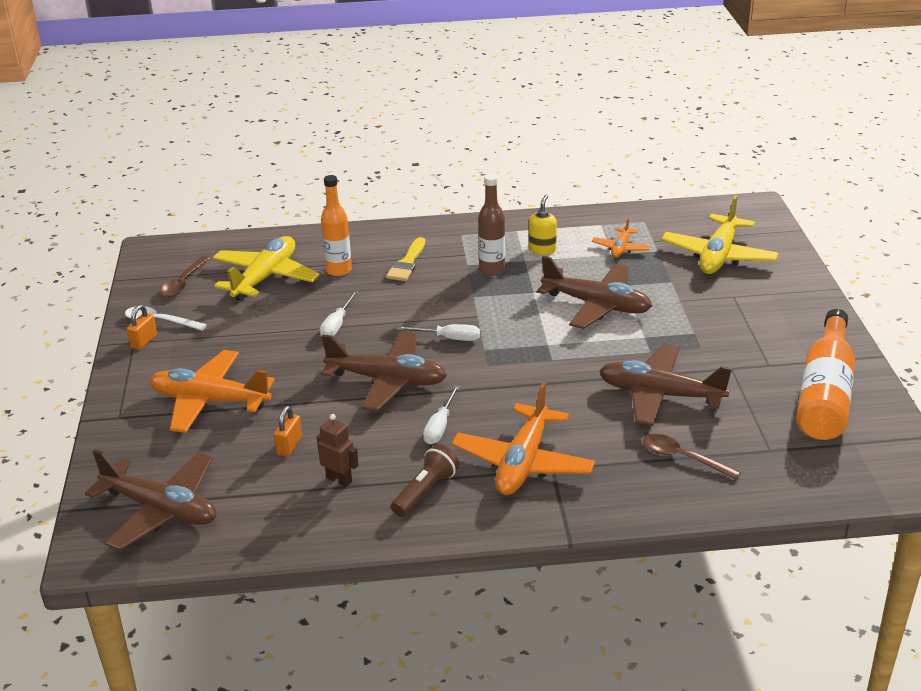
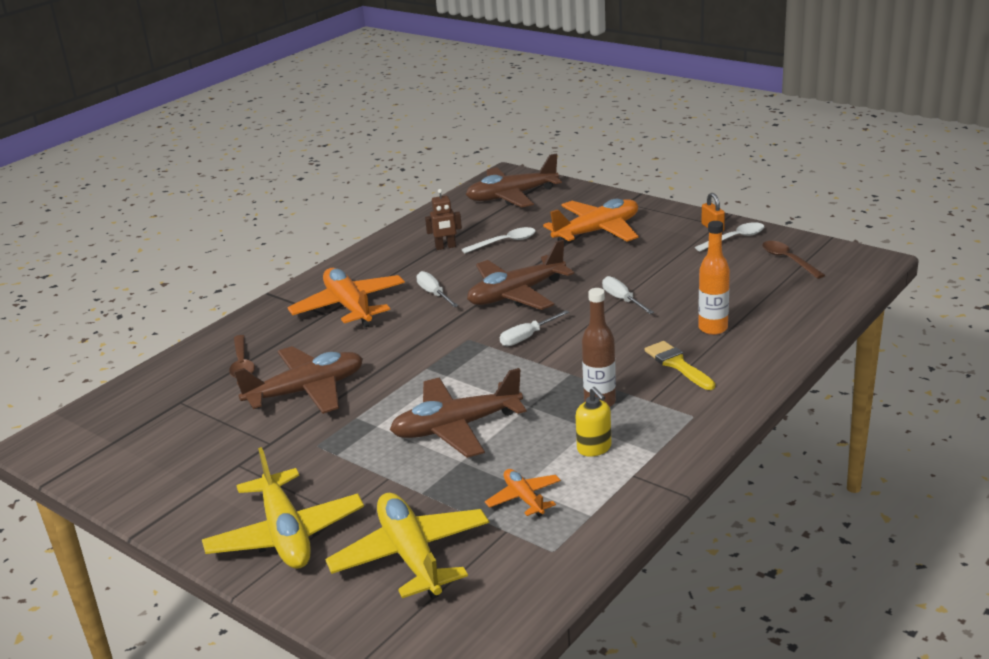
camera: 135 degrees right, 5 degrees down
(265, 277) = (747, 294): yellow plane -> yellow plane (286, 534)
(289, 446) = (504, 242): orange padlock -> white spoon
(426, 491) = (386, 268): brown flashlight -> none
(683, 458) = (242, 364): brown spoon -> brown spoon turned 90 degrees clockwise
(825, 393) = (165, 468): orange bottle -> none

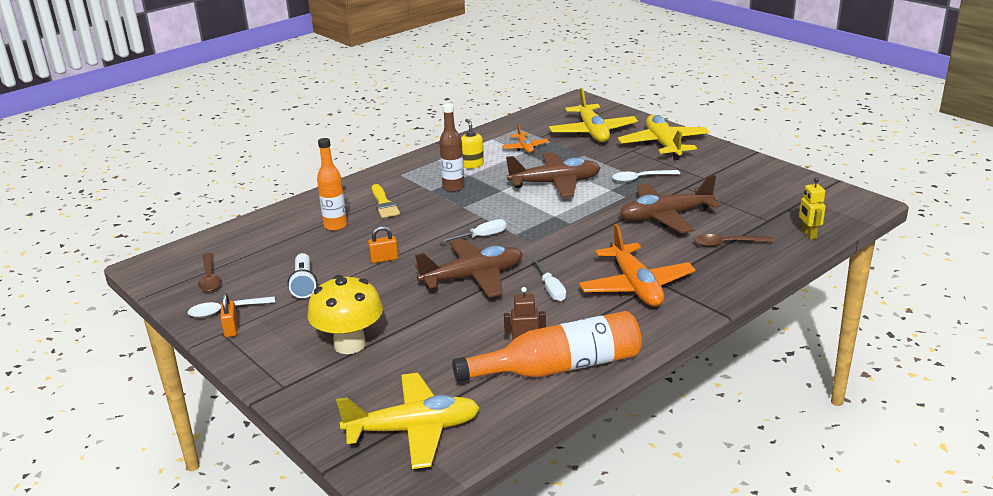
camera: 170 degrees left, 0 degrees up
(141, 387) = (808, 234): none -> yellow robot
(242, 364) = (727, 244): brown spoon -> brown spoon turned 90 degrees counterclockwise
(415, 240) = (559, 367): none -> orange bottle
(504, 242) = (457, 345): white spoon -> white spoon (640, 179)
(511, 196) = (413, 430): brown plane -> yellow plane
(597, 231) = (350, 344): orange plane -> yellow mushroom
(622, 300) = (384, 259): white screwdriver -> orange padlock
(684, 267) = (304, 284): none -> white flashlight

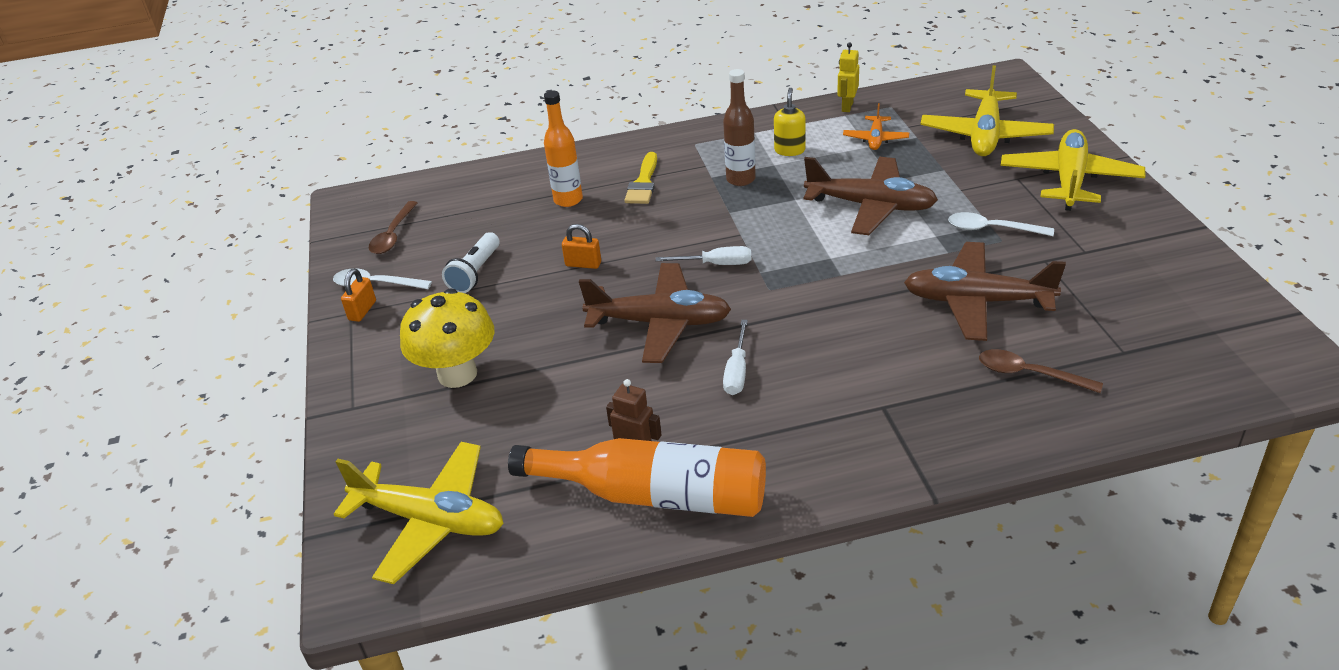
camera: 30 degrees right, 10 degrees up
(636, 286) = (847, 403): orange plane -> none
(808, 234) = (1168, 396): yellow robot -> yellow robot (847, 107)

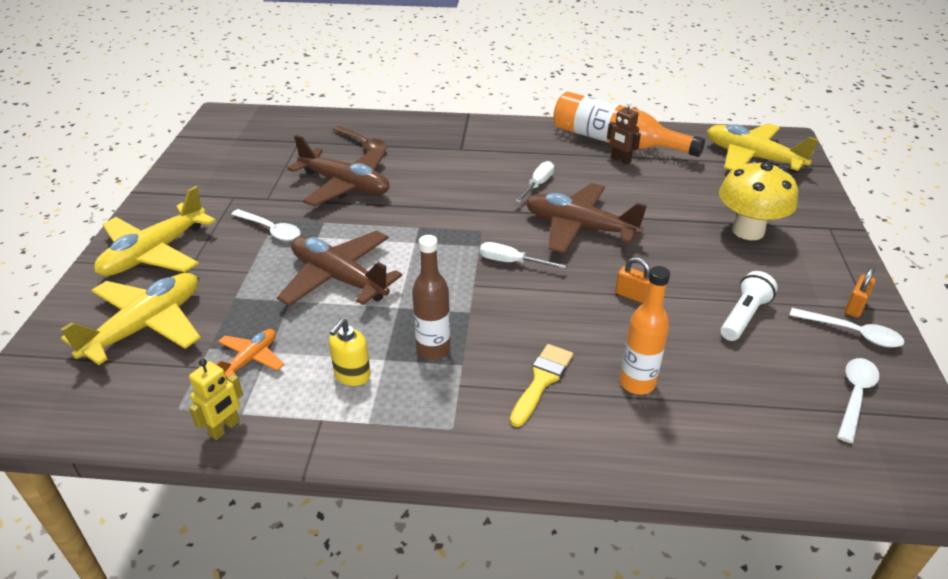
camera: 165 degrees left, 0 degrees up
(393, 235) = (855, 396): brown spoon -> white spoon

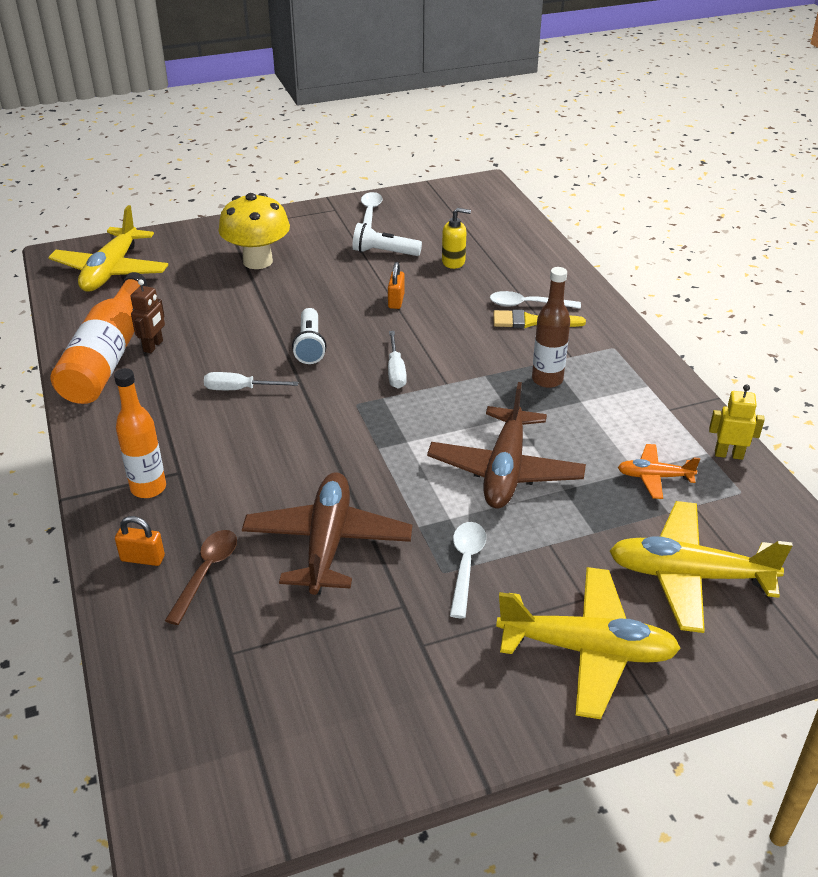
camera: 115 degrees left, 0 degrees up
(352, 375) = (613, 411): yellow soap dispenser -> yellow soap dispenser (453, 262)
(579, 228) = (310, 346): brown plane -> white flashlight
(637, 383) = (496, 284): orange bottle -> orange bottle (148, 488)
(855, 307) = (337, 213): orange padlock -> orange padlock (142, 558)
(855, 396) = (436, 210): white spoon -> white spoon (527, 305)

